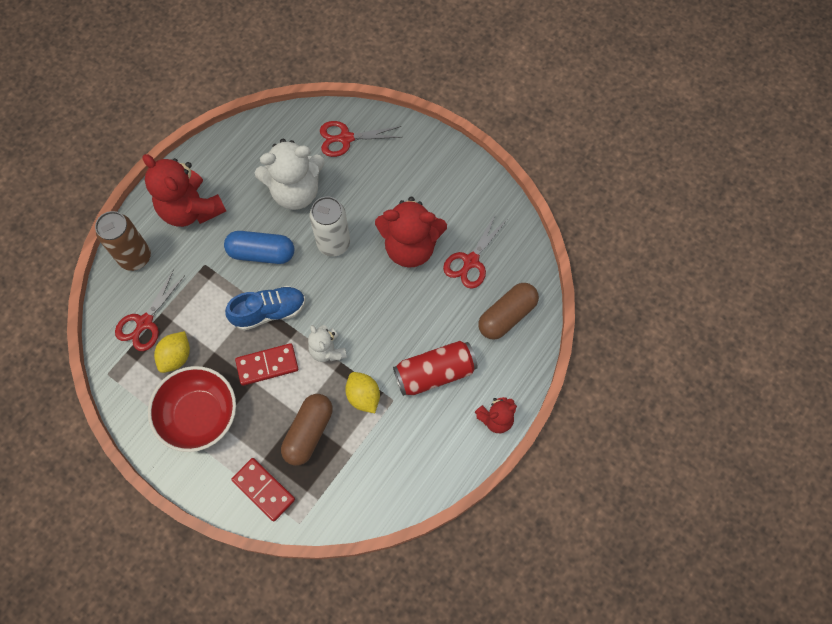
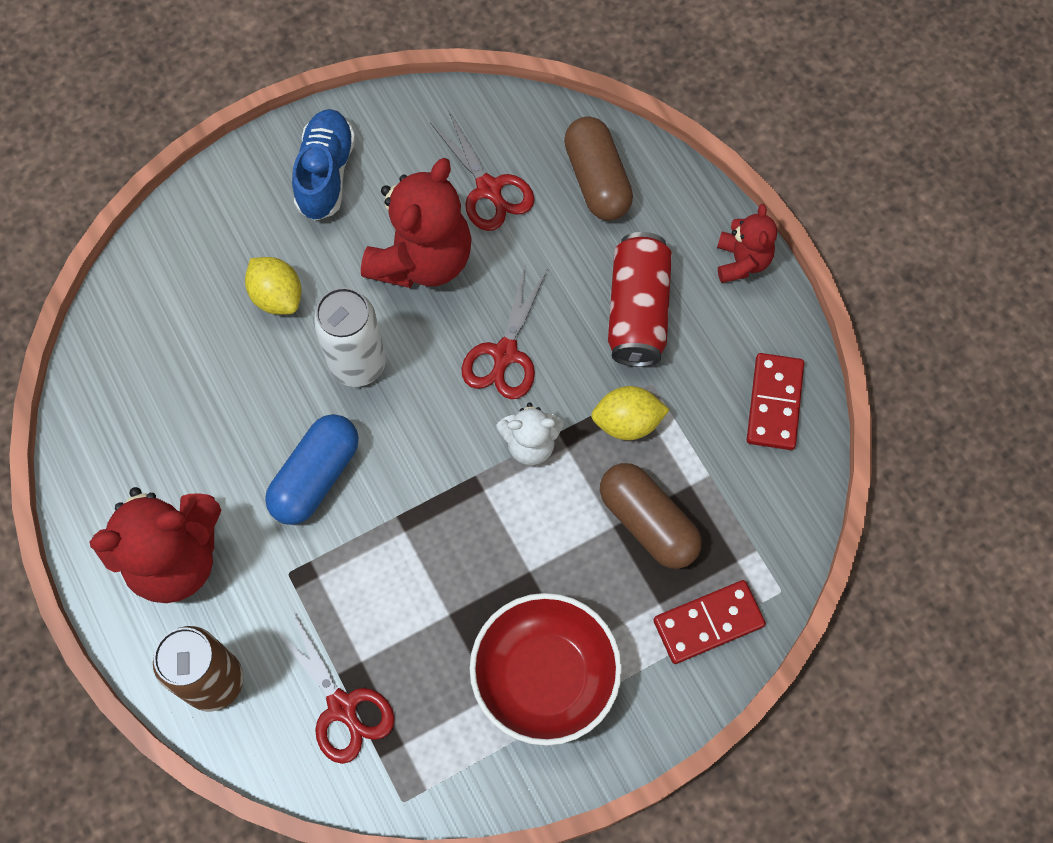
camera: 65 degrees left, 0 degrees up
(176, 357) = (428, 677): yellow lemon -> yellow lemon (277, 296)
(267, 365) = (511, 541): red domino -> red domino (774, 403)
(269, 312) = (424, 504): blue shoe -> blue shoe (326, 174)
(295, 191) = (235, 383): white teddy bear -> none
(346, 138) = (184, 272): red scissors -> red scissors (505, 354)

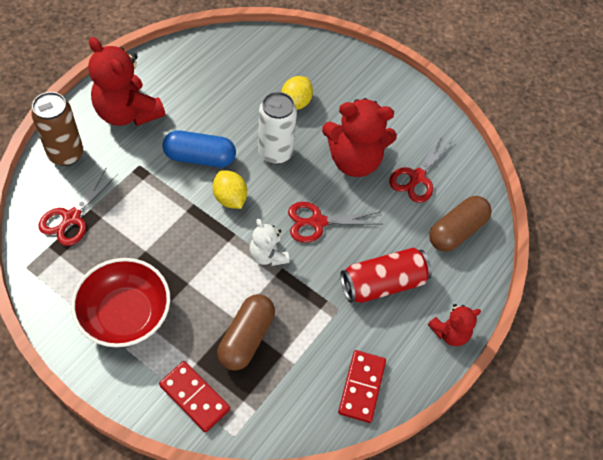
camera: 60 degrees right, 10 degrees down
(326, 174) = (380, 98): blue shoe -> none
(627, 422) = (306, 303): yellow lemon -> yellow lemon (230, 198)
(774, 403) = (362, 387): red domino -> red domino turned 60 degrees counterclockwise

